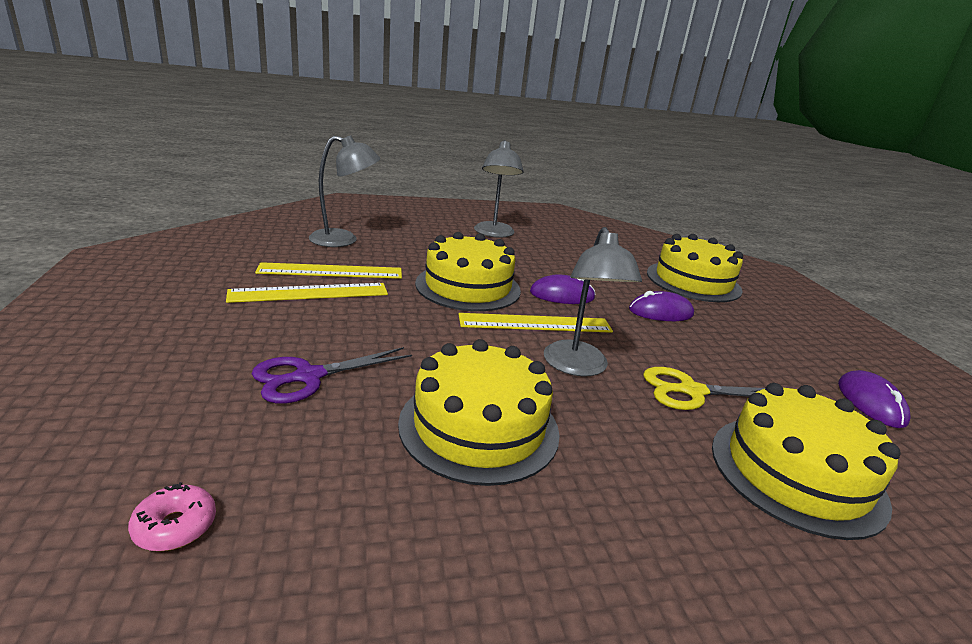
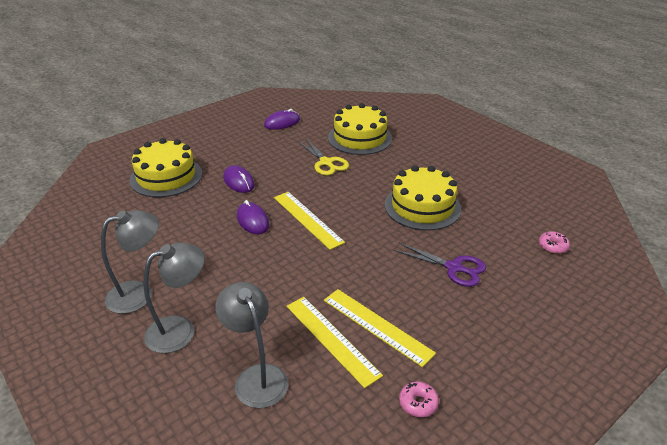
camera: 115 degrees left, 10 degrees up
(203, 274) = (418, 403): none -> pink donut
(468, 287) = (283, 262): yellow cake -> none
(578, 367) = (341, 194): grey lamp -> grey lamp (180, 330)

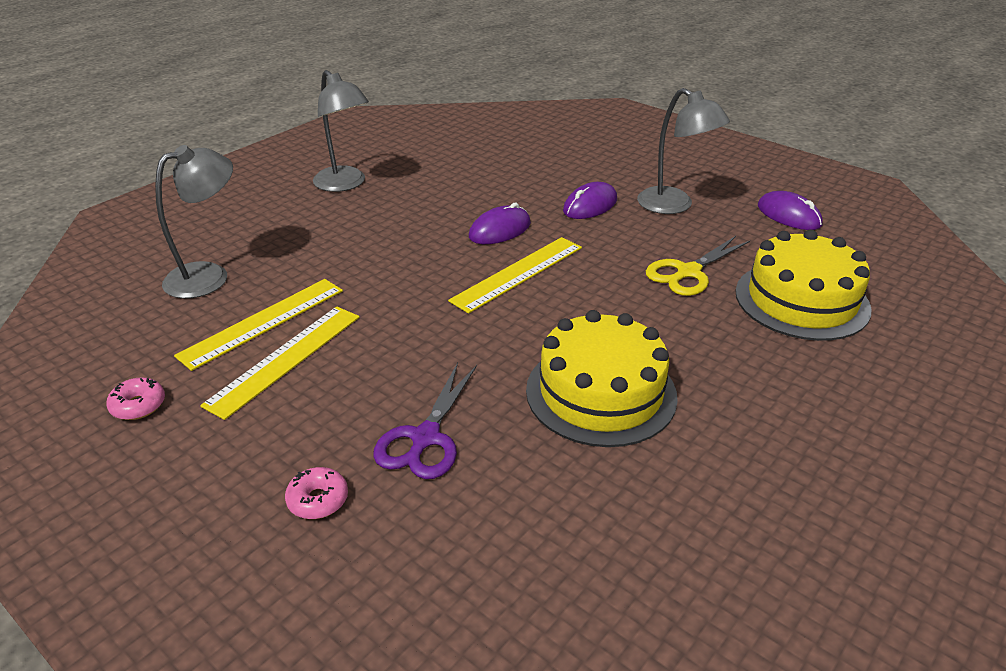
camera: 80 degrees right, 0 degrees up
(166, 176) = (575, 155): yellow cake -> none
(180, 330) = (287, 218): grey lamp -> grey lamp (674, 206)
(553, 246) = (524, 602): pink donut -> pink donut (318, 500)

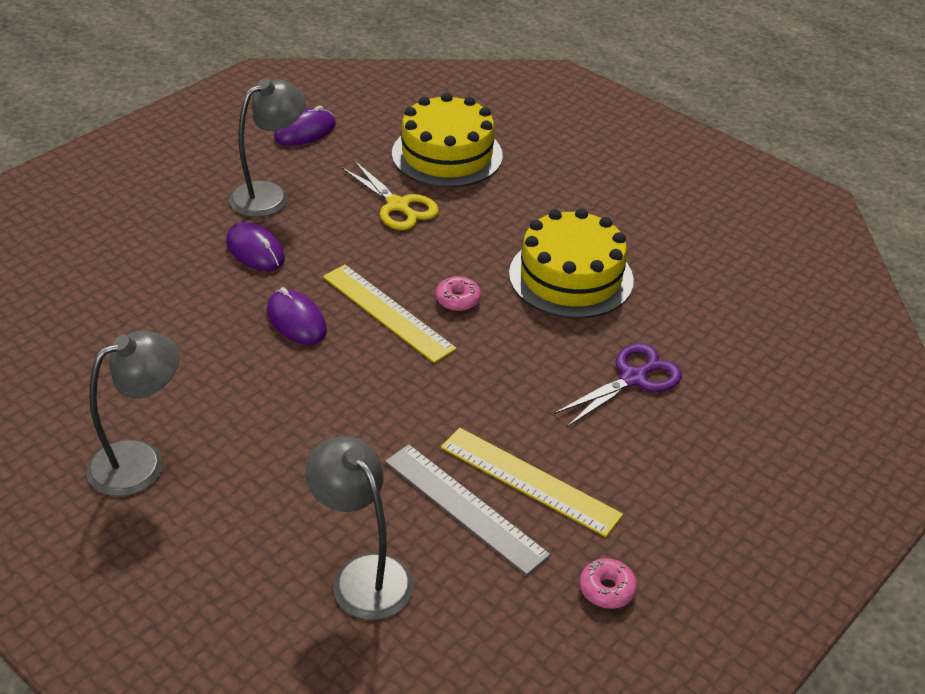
camera: 90 degrees left, 5 degrees up
(263, 322) = (465, 507): yellow ruler -> grey ruler
(318, 500) = (710, 439): pink donut -> pink donut (457, 299)
(425, 438) = (633, 378): purple scissors -> purple scissors turned 60 degrees counterclockwise

